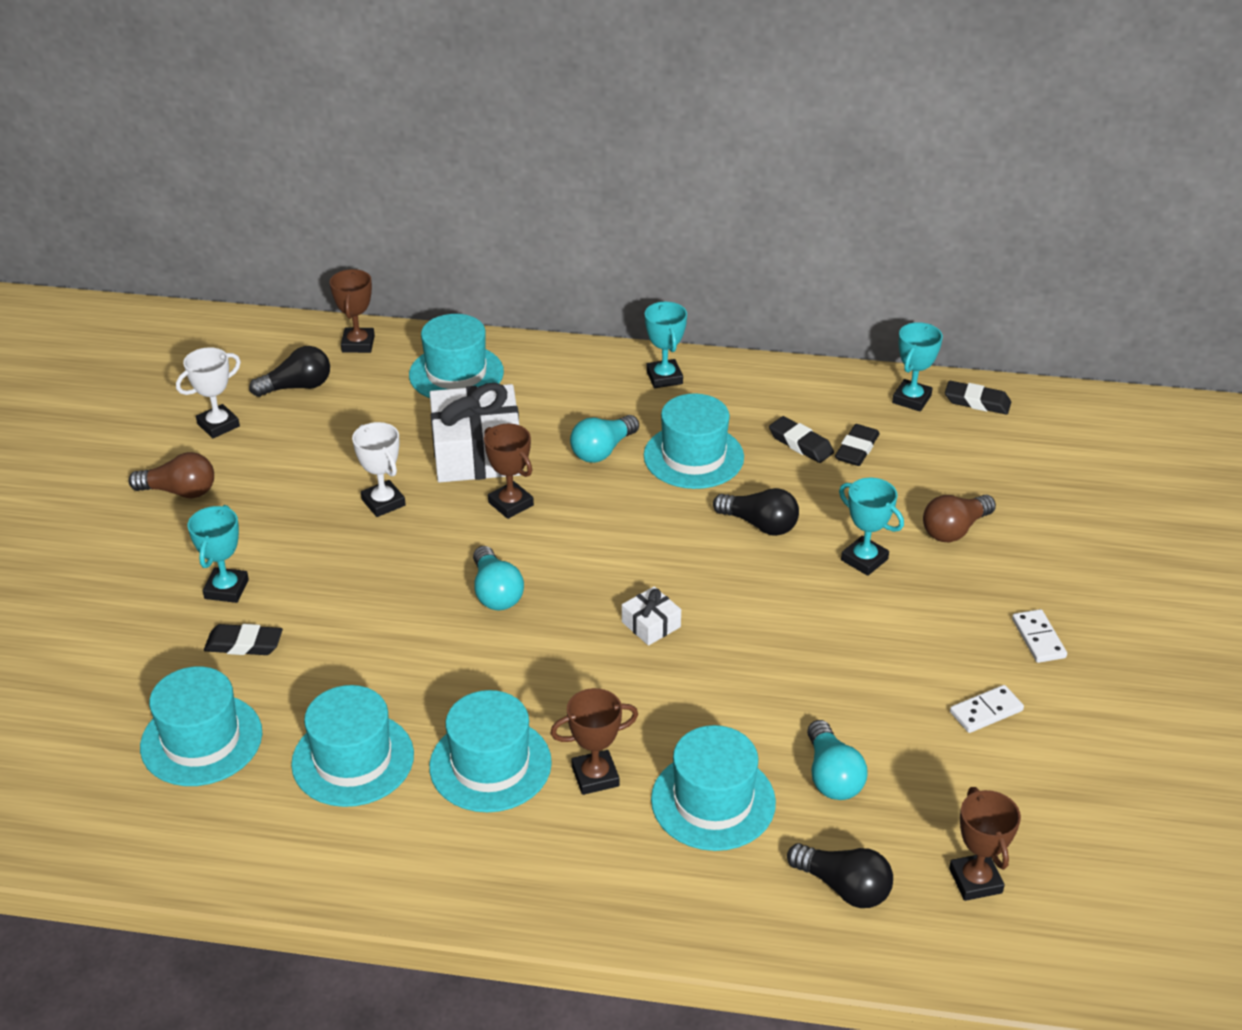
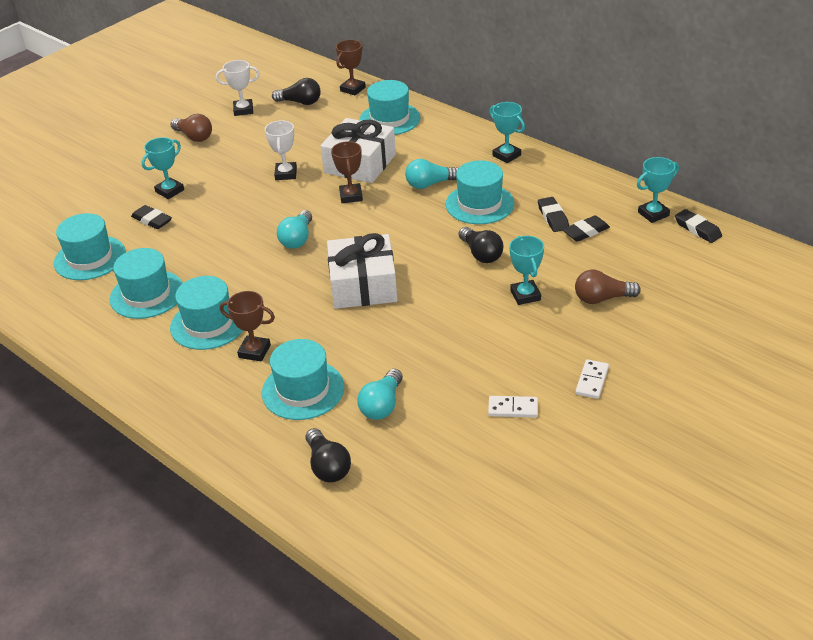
camera: 35 degrees right, 0 degrees up
(651, 624) = (363, 285): white gift -> white gift, size x2.22
(664, 377) = (506, 155): turquoise trophy -> turquoise trophy turned 60 degrees counterclockwise
(975, 880) = (407, 498): brown trophy -> none

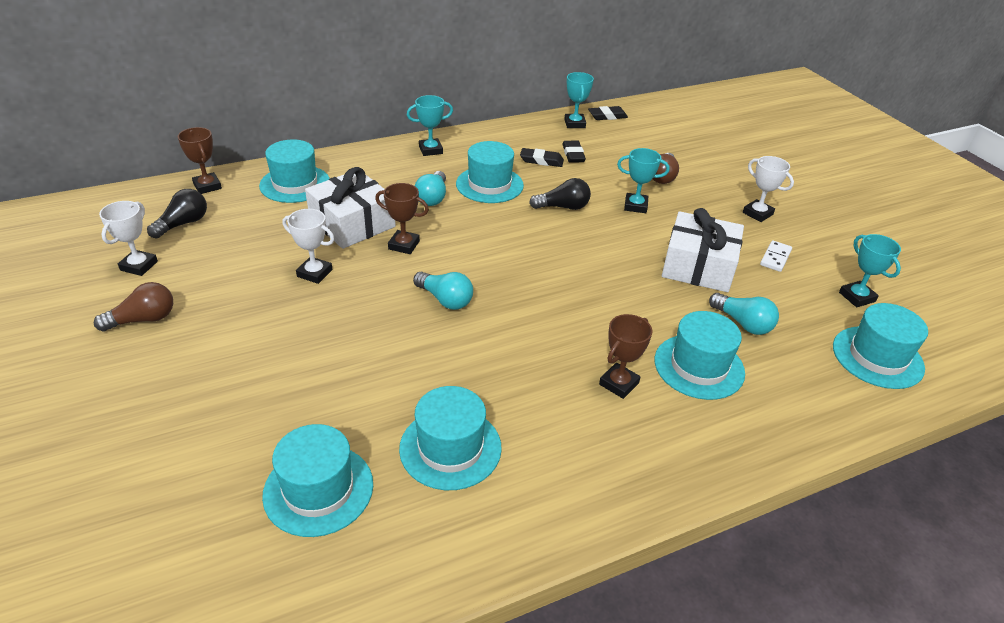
camera: 70 degrees left, 0 degrees up
(152, 220) = (292, 404): black eraser -> none
(170, 191) = (243, 372): turquoise trophy -> turquoise trophy (857, 297)
(208, 324) = (547, 407): turquoise hat -> turquoise hat (877, 357)
(328, 466) = (816, 381): black light bulb -> none
(363, 285) = (559, 281): white gift -> white gift (698, 266)
(592, 381) = (757, 213): white domino -> white trophy

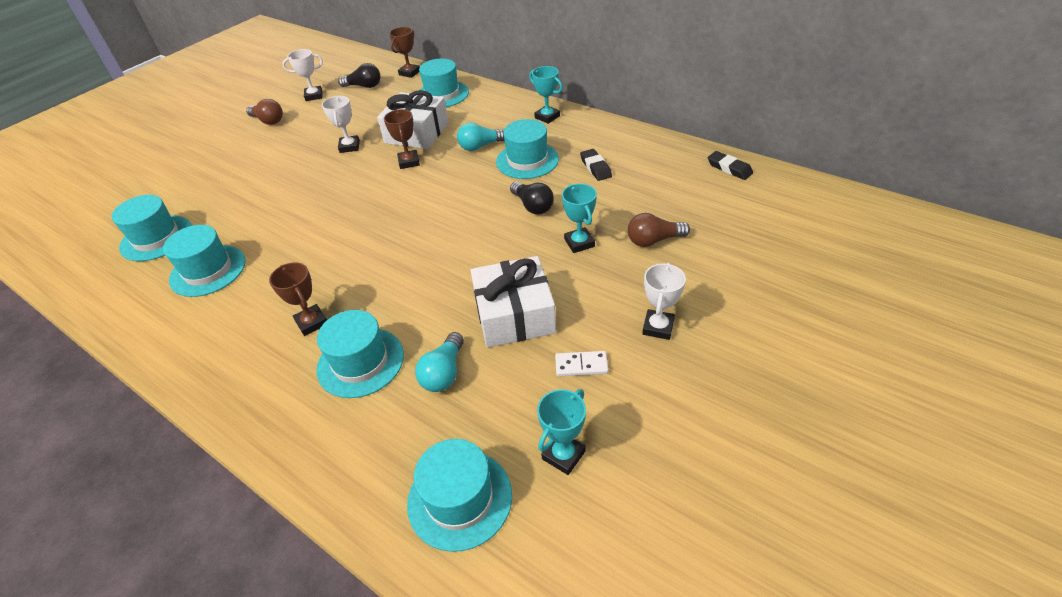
camera: 65 degrees right, 5 degrees up
(445, 300) = (358, 205): turquoise light bulb -> none
(573, 154) = (627, 178): black eraser -> none
(574, 124) = (686, 158): turquoise trophy -> none
(619, 384) = (311, 322): brown trophy -> brown trophy turned 45 degrees clockwise

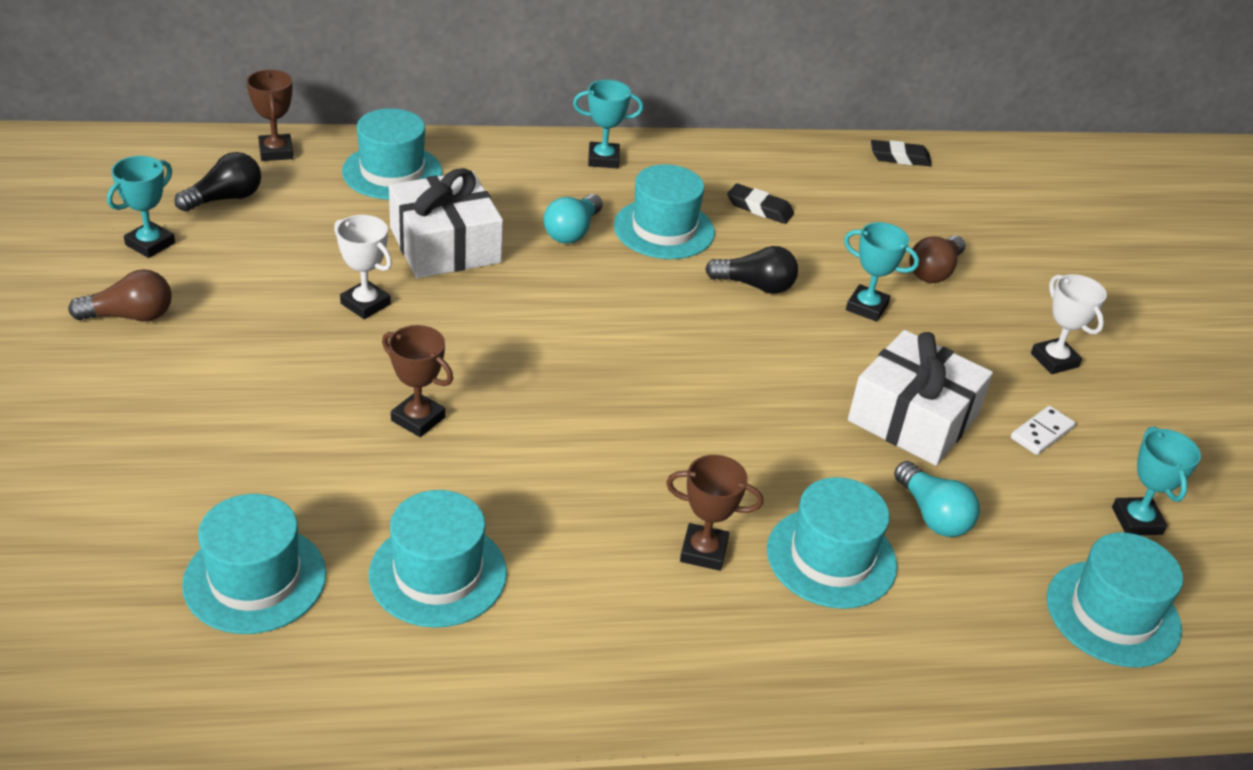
camera: 50 degrees left, 5 degrees down
(314, 96) = (150, 244): white trophy -> turquoise trophy
(409, 162) = (501, 291): brown trophy -> brown trophy (418, 419)

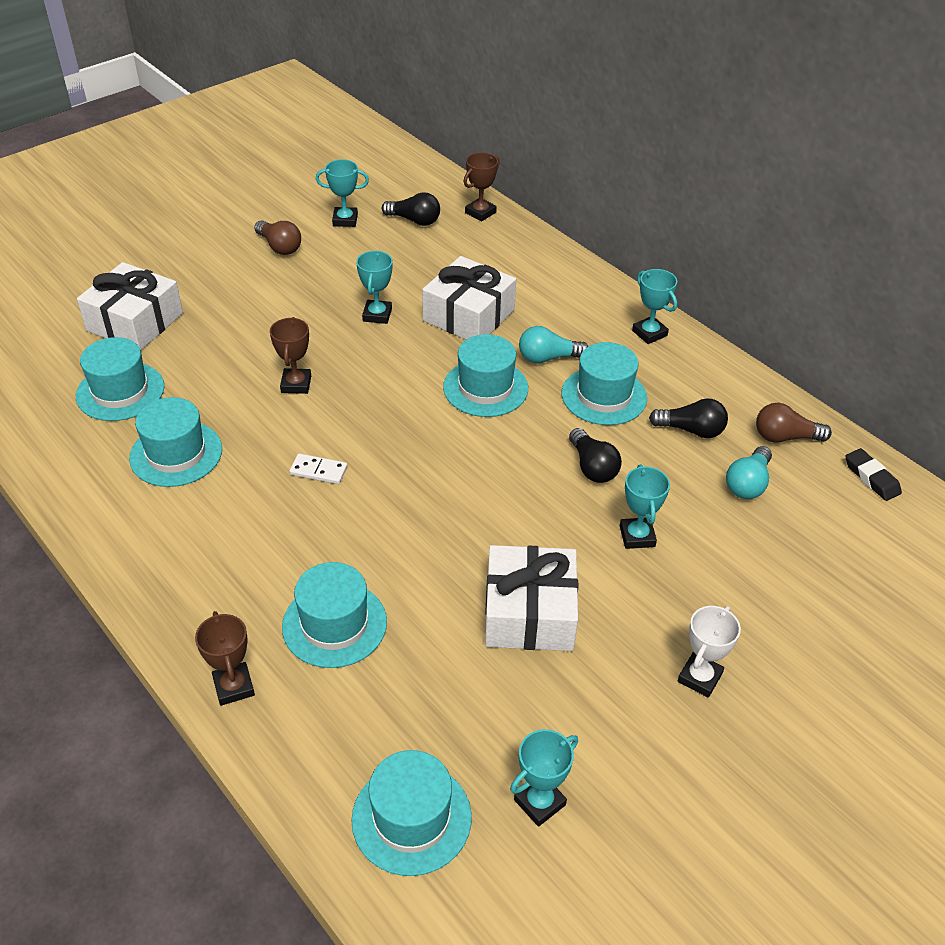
camera: 60 degrees right, 5 degrees up
(119, 507) = (135, 322): none -> white gift
(365, 304) = (377, 315): white trophy -> turquoise trophy
(392, 172) = (516, 260): turquoise hat -> turquoise hat (485, 388)
(703, 551) = (287, 557): brown trophy -> brown trophy (233, 687)
(759, 208) = (691, 430): black eraser -> black light bulb
(933, 515) = (428, 665): turquoise light bulb -> turquoise light bulb (748, 484)
(934, 271) = (733, 558): brown light bulb -> brown light bulb (785, 437)
(1041, 433) = (591, 700): white domino -> white domino (318, 471)

